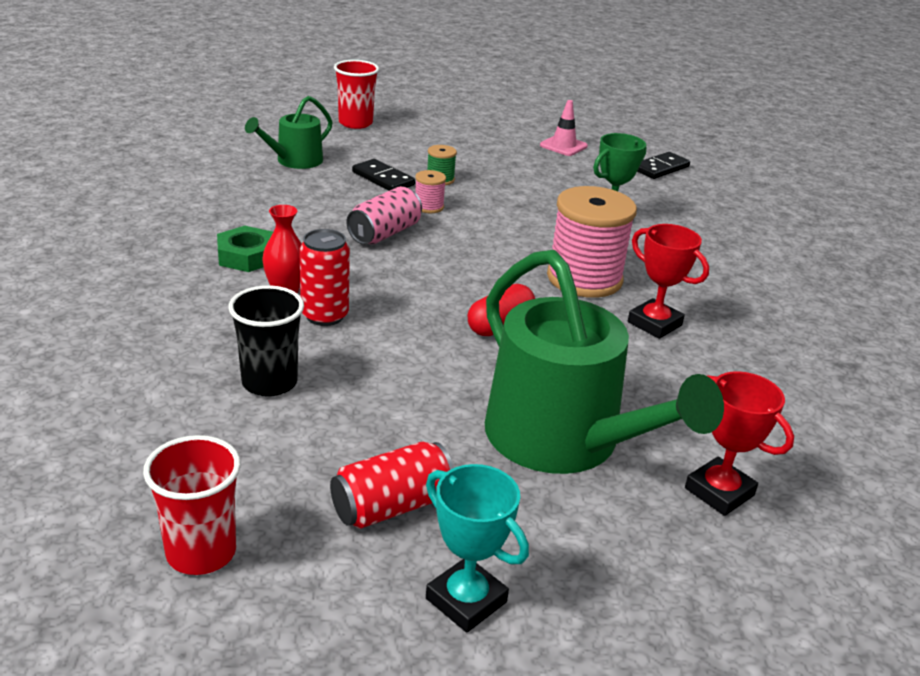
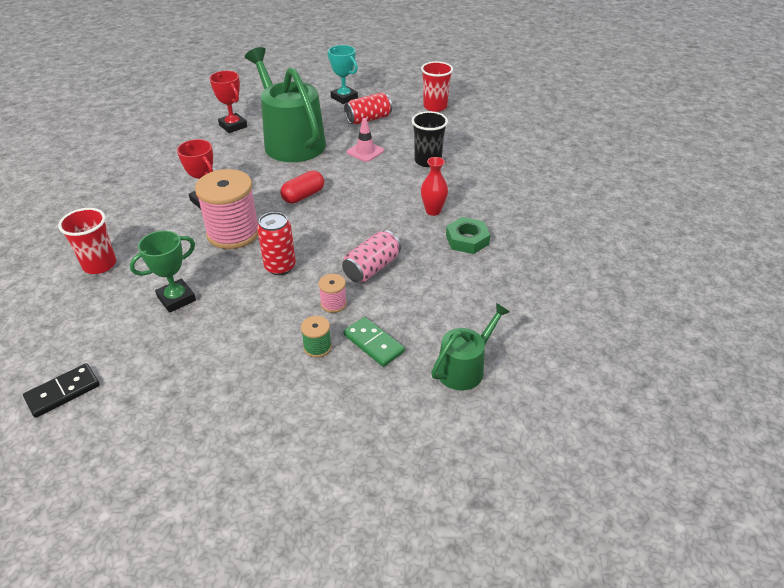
camera: 175 degrees left, 10 degrees up
(325, 315) = (406, 197): red can -> red can (280, 267)
(355, 123) = (410, 468): red cup -> red cup (99, 265)
(383, 179) = (373, 343): black domino -> green domino
(563, 146) = (153, 435): pink traffic cone -> pink traffic cone (365, 151)

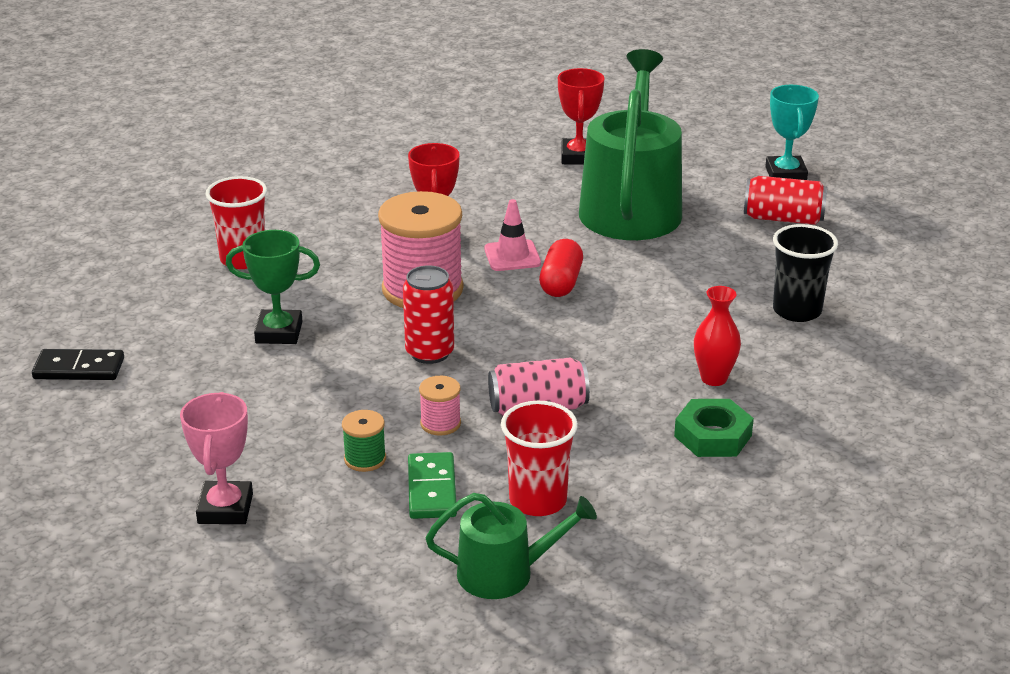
camera: 40 degrees right, 10 degrees down
(272, 426) = (225, 509): none -> pink trophy
(303, 196) = (561, 283): red capsule -> red capsule turned 75 degrees counterclockwise
(365, 151) = (719, 261): pink traffic cone -> pink traffic cone (512, 256)
(435, 107) = (916, 240): red cup -> red cup (538, 500)

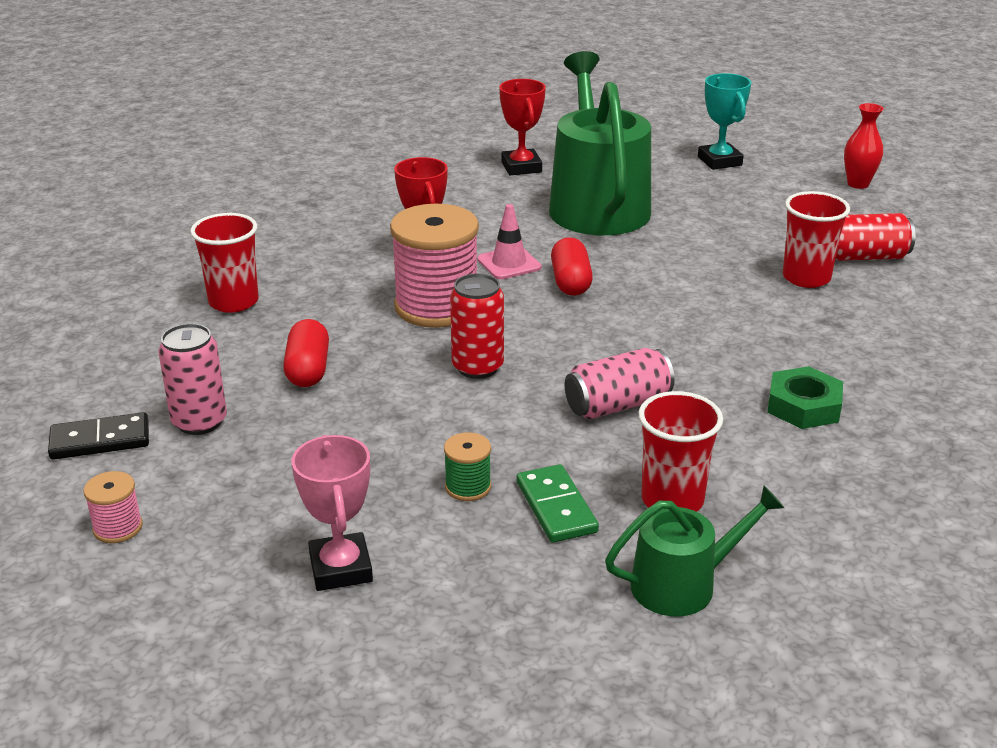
camera: 15 degrees left, 0 degrees up
(166, 365) = (199, 422): none -> pink can
(279, 332) = (308, 370): green trophy -> red capsule
(440, 423) = (527, 437): pink spool -> pink spool (118, 528)
(714, 378) = (770, 351): red vase -> red vase (858, 184)
(783, 218) = (741, 199): red can -> red can (864, 257)
(797, 311) = (806, 278): black cup -> red cup

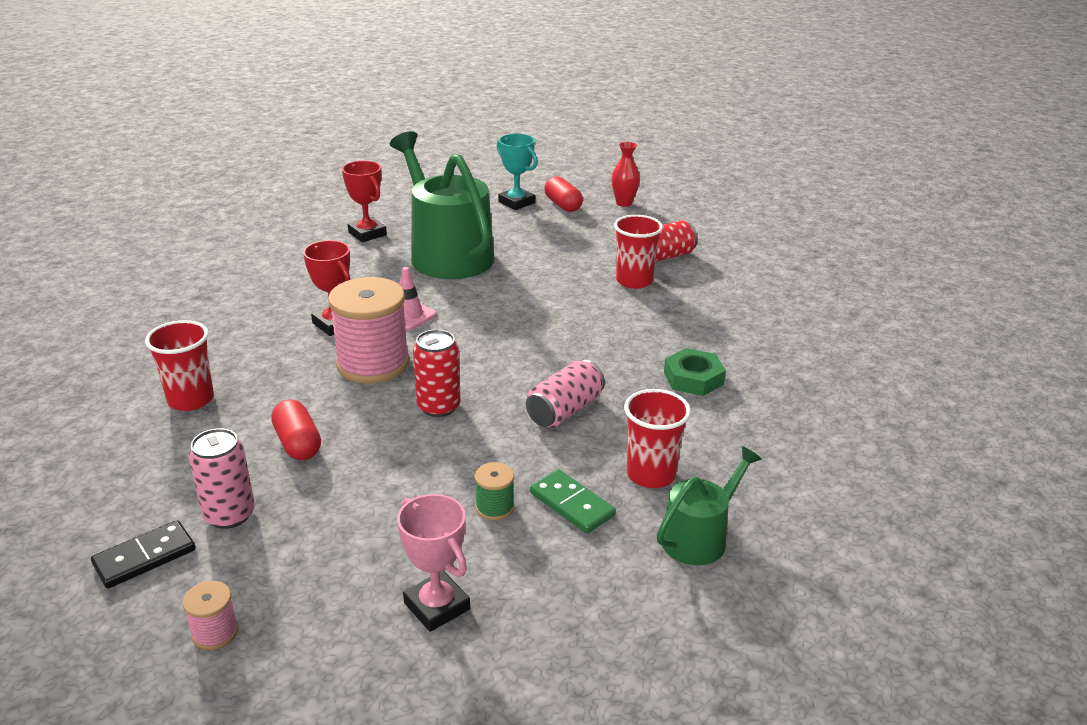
camera: 25 degrees left, 0 degrees up
(570, 282) = (466, 320): red capsule -> red capsule (563, 205)

